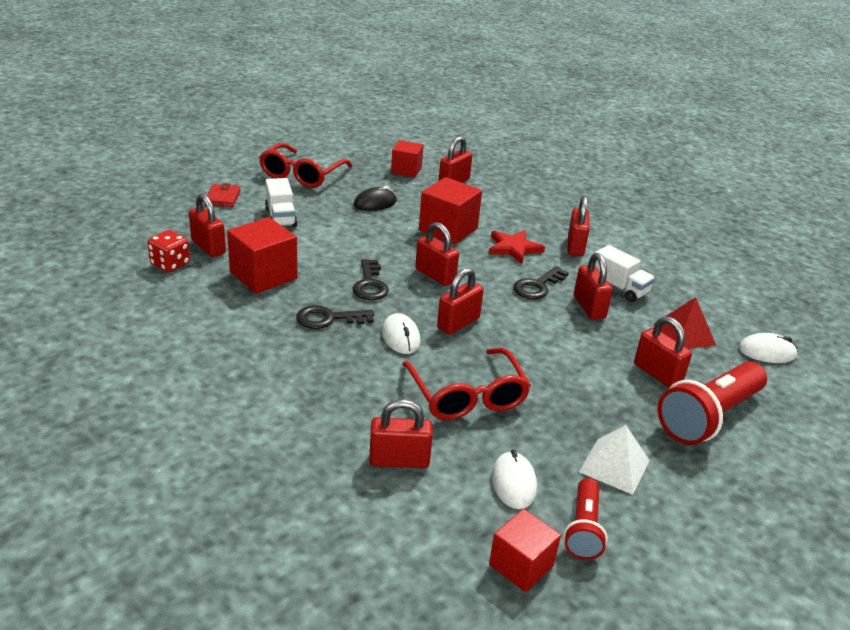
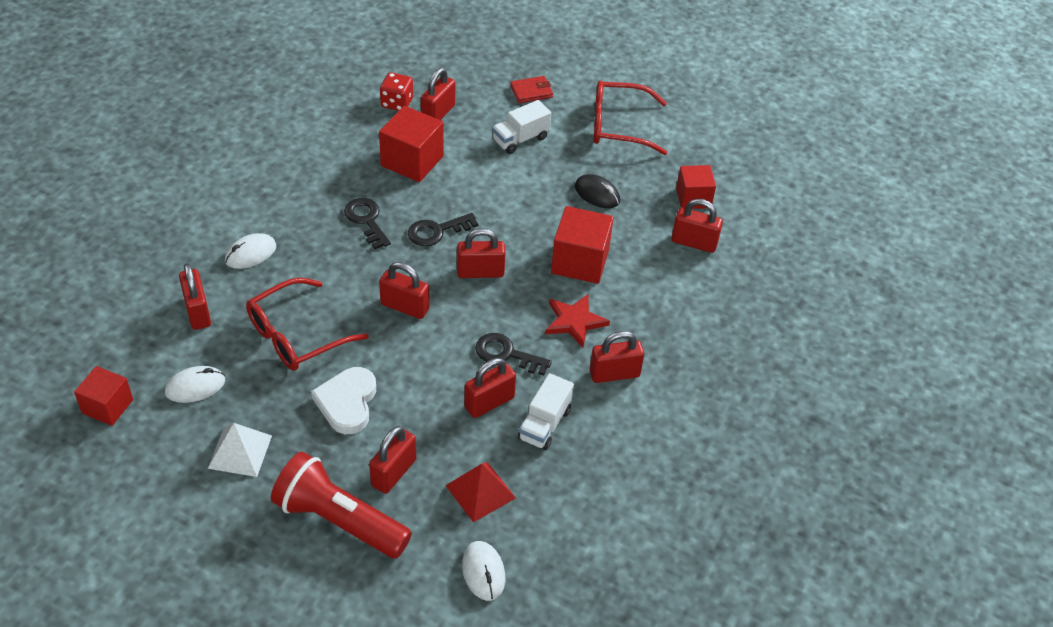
camera: 70 degrees right, 15 degrees up
(400, 337) = (362, 273): white mouse -> white mouse (250, 253)
(435, 275) = (480, 272): red padlock -> red padlock turned 60 degrees clockwise
(567, 382) = (347, 402): none -> white heart
(583, 529) = (156, 439): red flashlight -> none

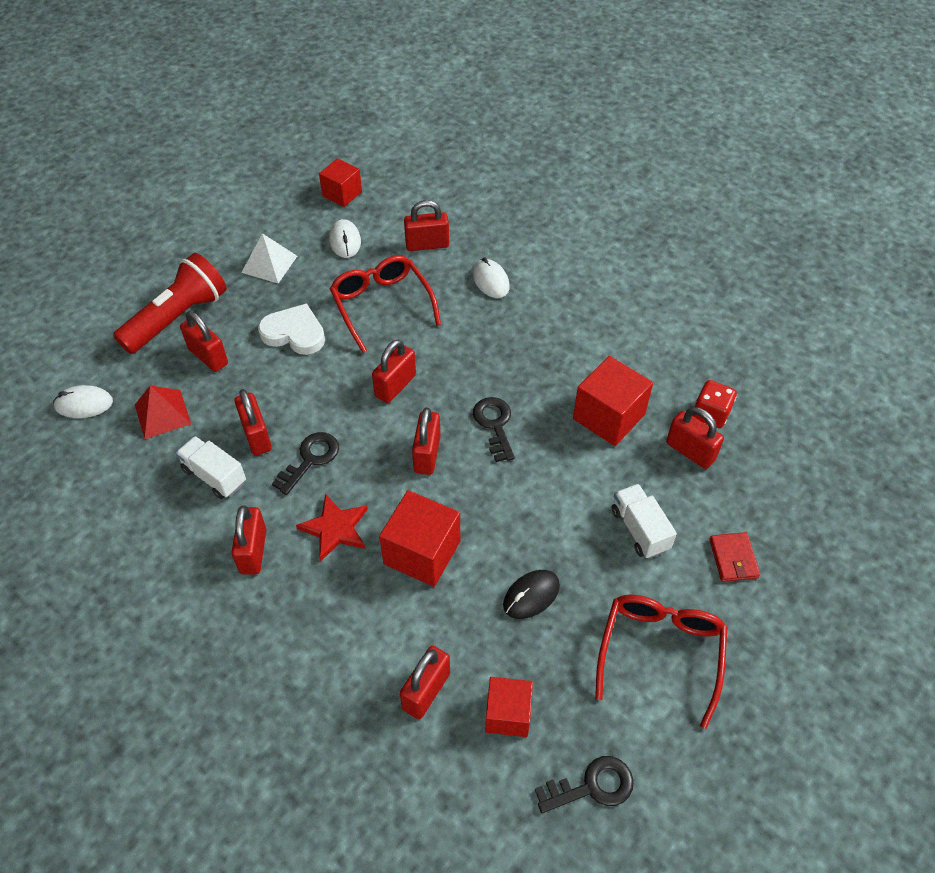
camera: 105 degrees right, 5 degrees up
(366, 220) = (521, 368): black key -> black key (592, 786)

